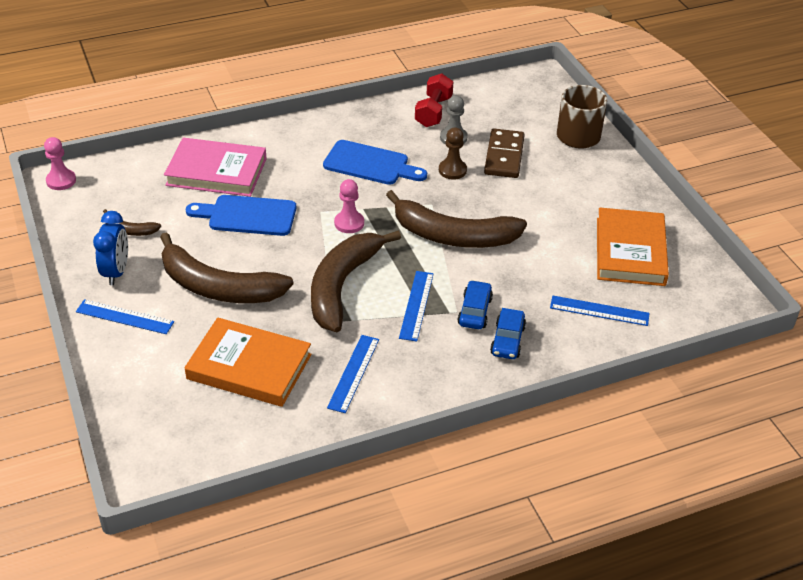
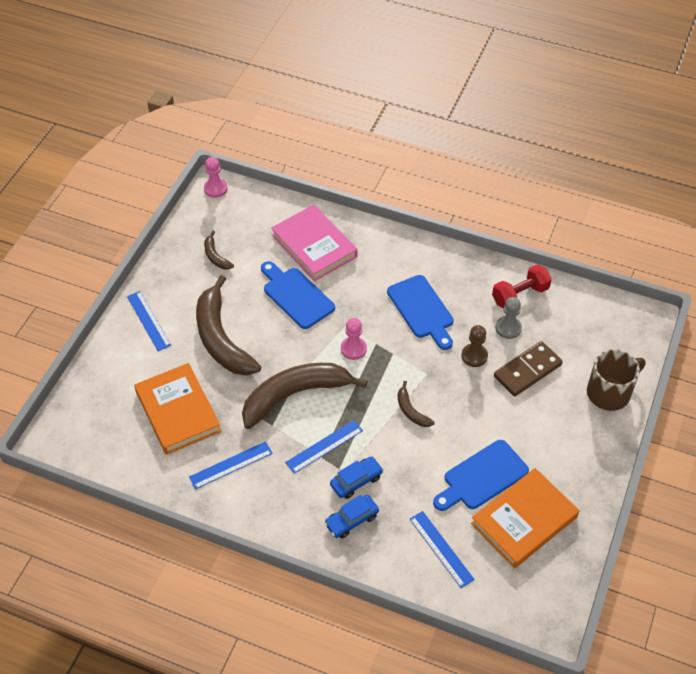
camera: 45 degrees right, 10 degrees up
(116, 272) = (177, 283): blue clock -> none
(453, 236) = (411, 410): brown banana -> brown banana, size x0.44
(564, 244) = (482, 477): none -> blue cutting board

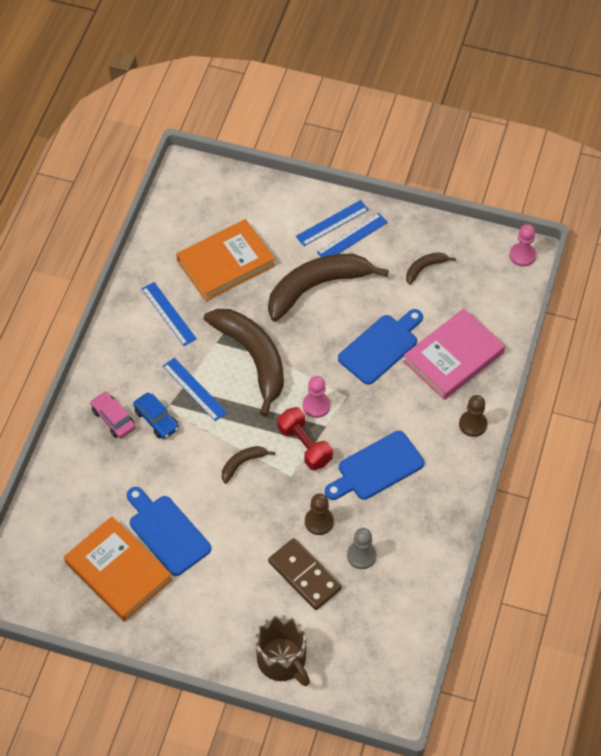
camera: 85 degrees right, 5 degrees up
(351, 520) = (113, 419): blue car -> pink car
(383, 240) = (473, 424): none -> brown pawn
(441, 549) = (85, 497): blue ruler -> blue ruler (352, 237)
(520, 295) = (411, 568): red dumbbell -> red dumbbell (304, 445)

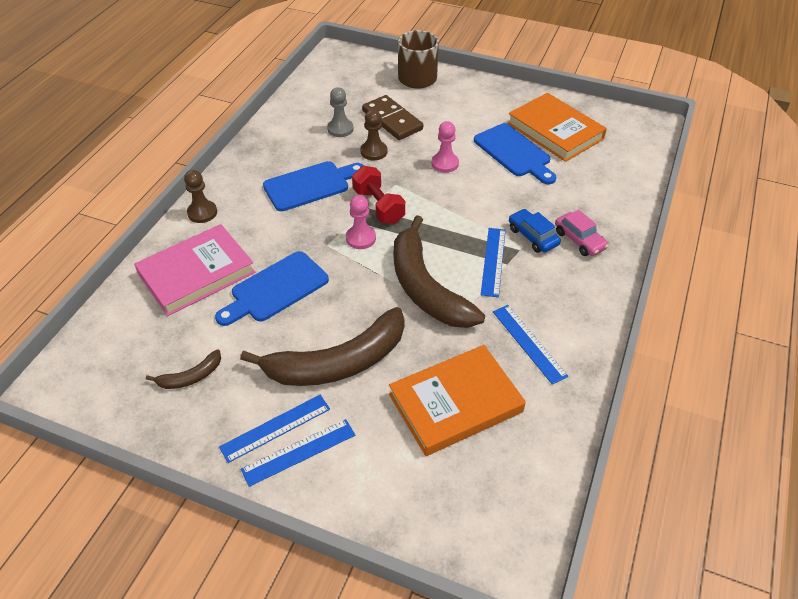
camera: 175 degrees left, 10 degrees down
(194, 389) = (493, 261): blue ruler -> blue ruler turned 45 degrees clockwise
(242, 463) = (442, 196): brown banana -> none
(522, 255) = (55, 384): pink pawn -> pink pawn (445, 163)

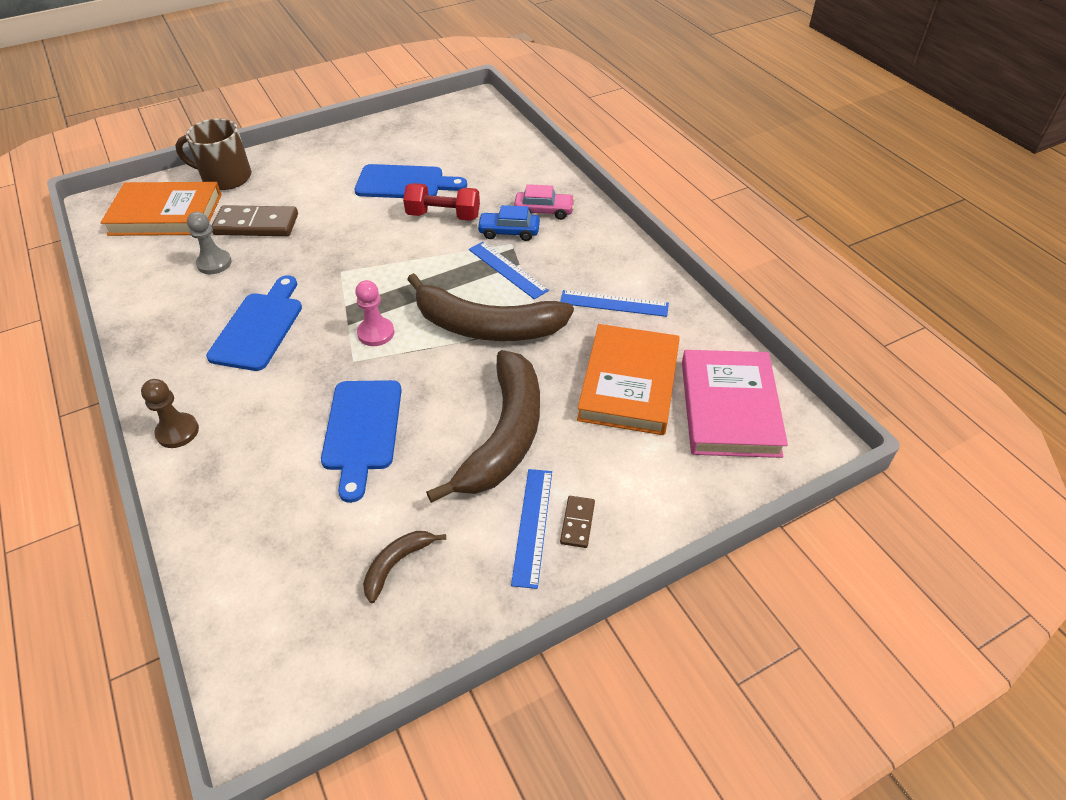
camera: 50 degrees left, 0 degrees up
(190, 377) = (397, 564): brown banana -> brown banana turned 150 degrees counterclockwise
(196, 273) = (260, 483): pink book -> pink book (729, 408)
(299, 452) = (577, 523): blue ruler -> brown domino
(374, 152) = (279, 260): brown pawn -> none
(378, 206) = (352, 298): red dumbbell -> red dumbbell (443, 216)
(445, 163) = (359, 227): pink pawn -> none
(555, 131) = (413, 148): orange book -> orange book (166, 214)

